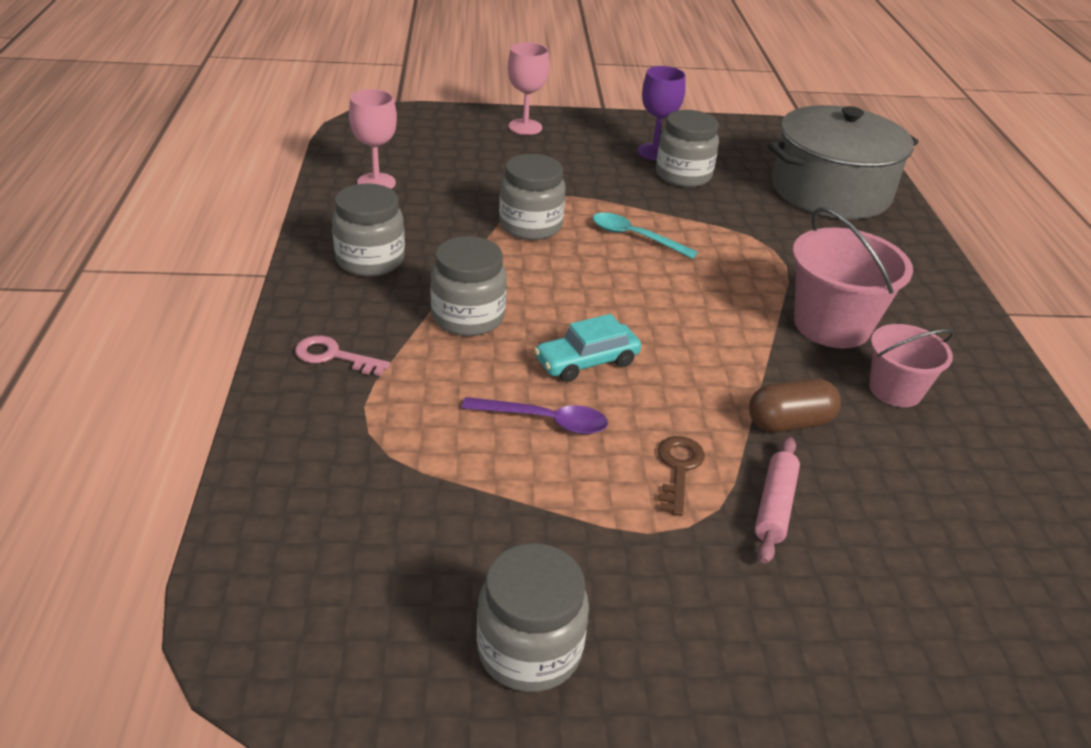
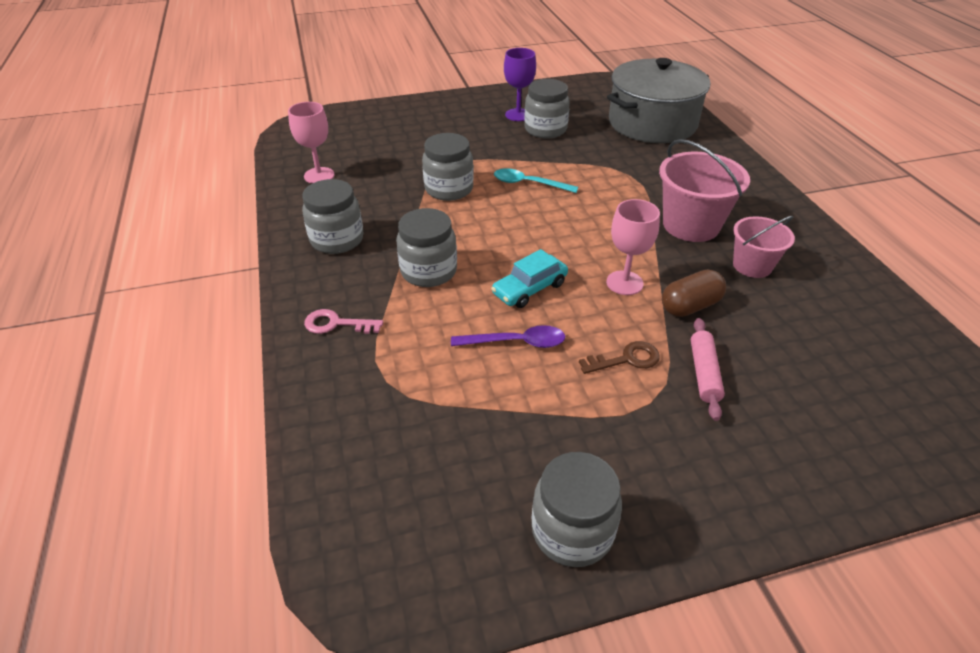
camera: 10 degrees left, 5 degrees up
(525, 127) = (416, 111): pink goblet -> pink goblet (624, 283)
(678, 469) = (626, 359): brown key -> brown key turned 75 degrees clockwise

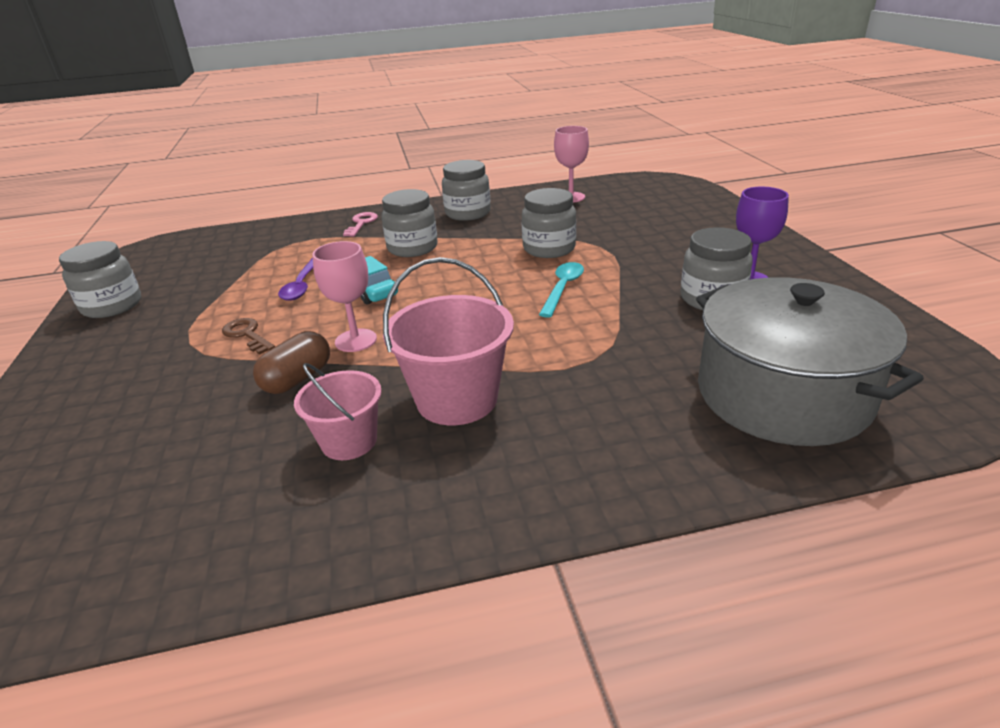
camera: 95 degrees right, 10 degrees down
(626, 359) = (247, 335): brown key -> brown key turned 150 degrees clockwise
(690, 306) = (297, 379): brown capsule -> brown capsule turned 60 degrees clockwise
(704, 373) = (199, 376): pink rolling pin -> none

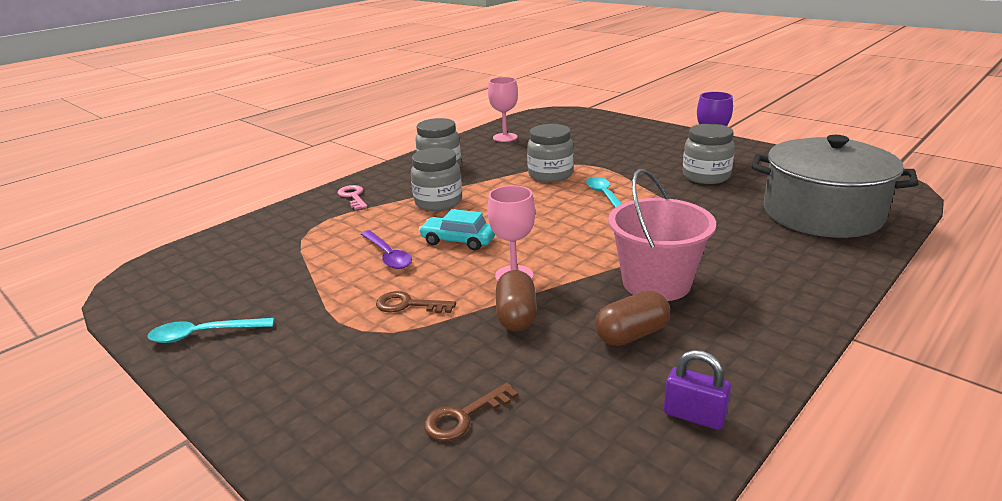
camera: 35 degrees left, 5 degrees down
(112, 306) = (203, 334): grey jar -> turquoise spoon
(129, 448) = (463, 416): none -> brown key
(264, 548) = (694, 415): none -> purple padlock
(349, 441) = (631, 335): pink bucket -> brown capsule

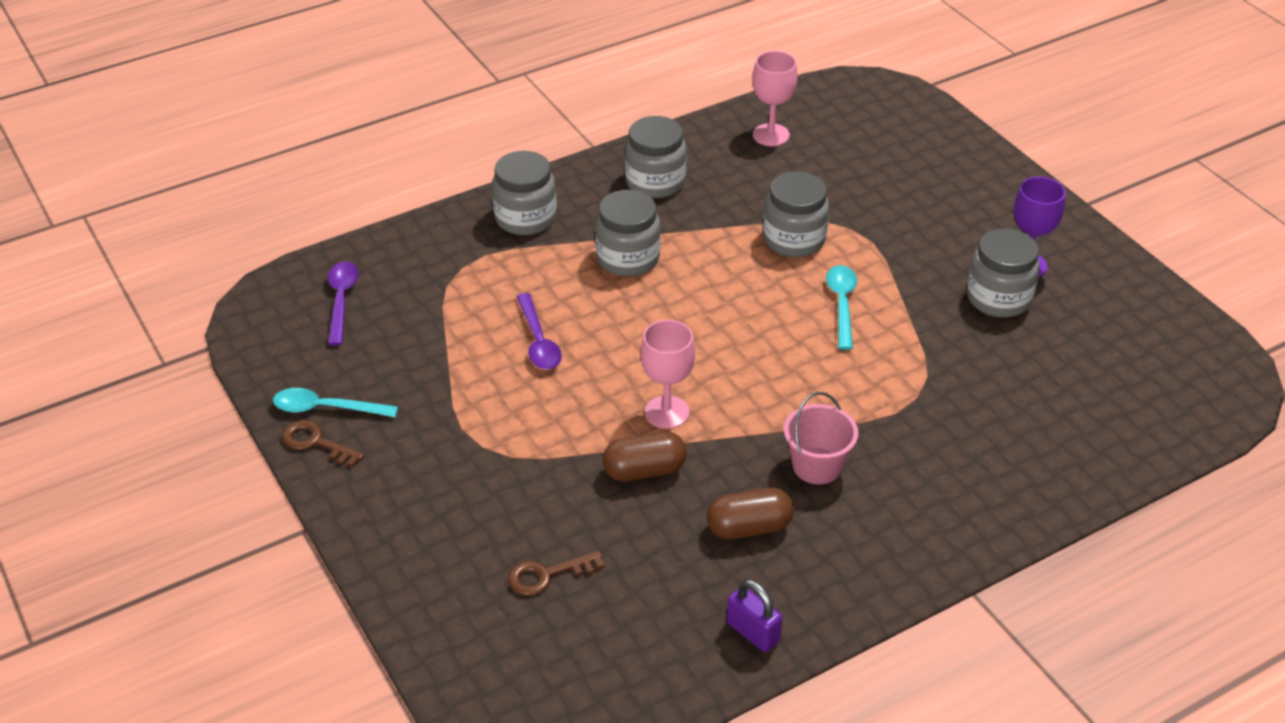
camera: 15 degrees right, 15 degrees up
(211, 263) = (341, 300): none -> purple spoon
(353, 196) = (525, 218): pink key -> grey jar
(408, 305) = (538, 424): brown key -> brown key (316, 443)
(458, 241) = (627, 338): turquoise car -> none
(516, 316) = (644, 471): brown capsule -> brown capsule turned 60 degrees clockwise
(656, 283) = (817, 466): pink bucket -> pink bucket, size x0.63
(822, 214) = (1092, 410): grey pot -> none

